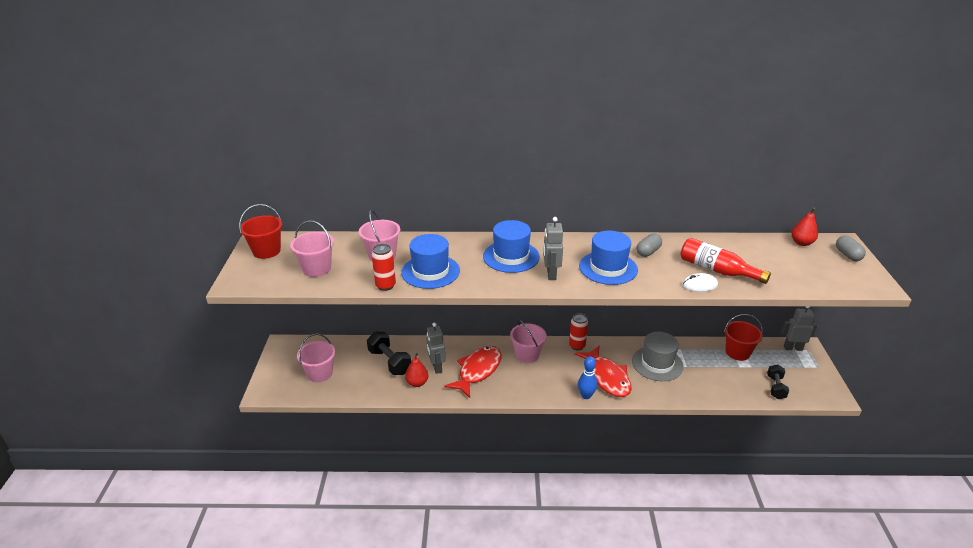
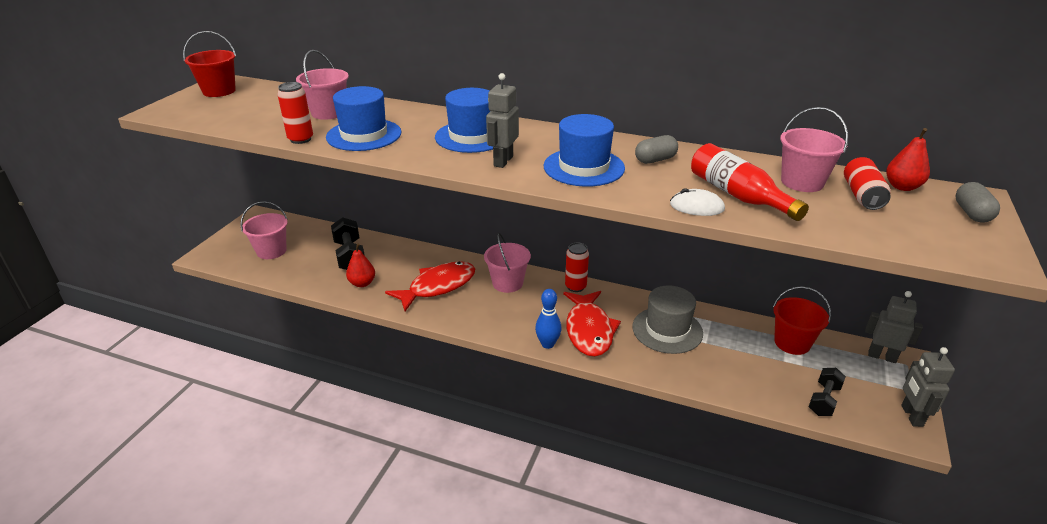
camera: 20 degrees right, 0 degrees up
(316, 268) = (248, 113): pink bucket -> pink bucket (802, 182)
(436, 367) = (395, 272): grey robot -> grey robot (911, 416)
(784, 254) = (862, 195): none -> red can

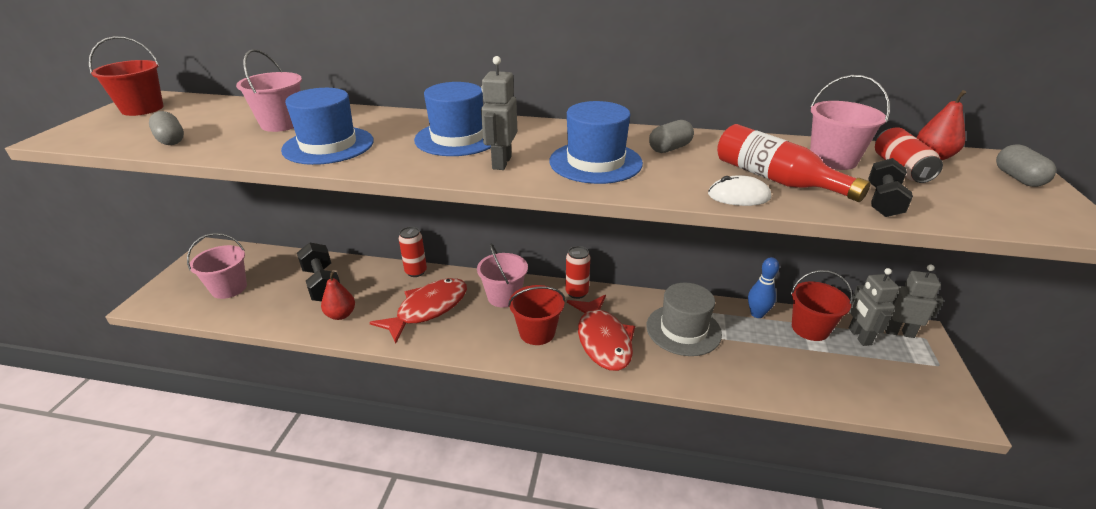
camera: 10 degrees left, 0 degrees up
(241, 121) = (171, 140): none -> grey capsule
(300, 139) = (249, 156): red can -> red can (416, 272)
(530, 317) = (537, 332): none -> red bucket
(547, 344) = (562, 362): blue bowling pin -> blue bowling pin (757, 314)
(823, 400) = (863, 388): black dumbbell -> black dumbbell (883, 201)
(911, 416) = (952, 394): grey robot -> grey robot (859, 336)

